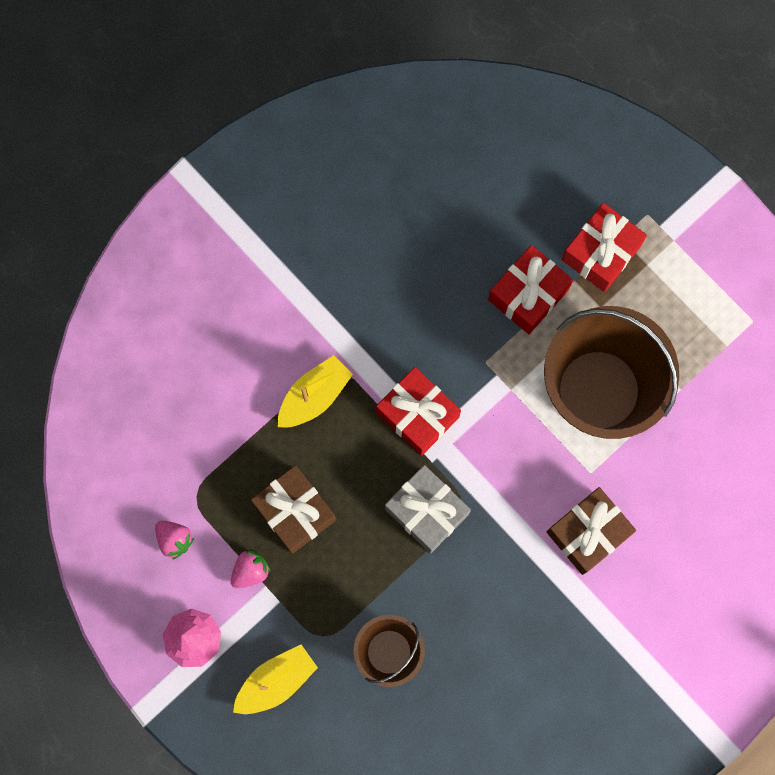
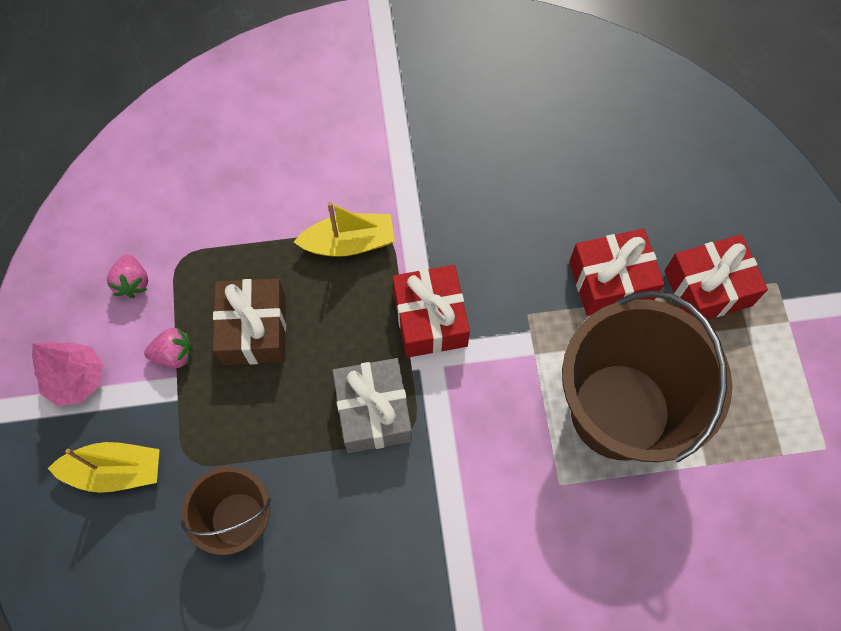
camera: 35 degrees right, 10 degrees down
(588, 533) = (516, 542): brown gift -> none

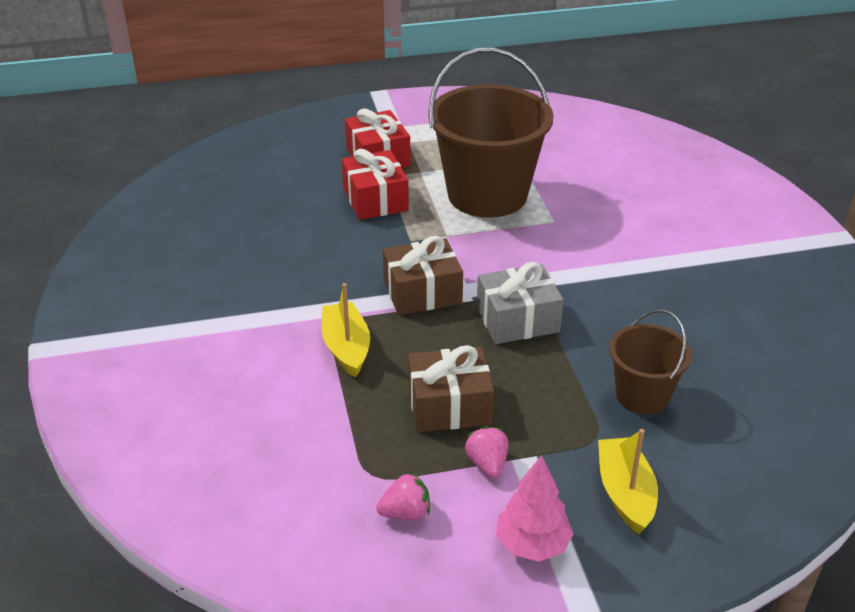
camera: 95 degrees left, 30 degrees down
(430, 319) = (422, 292): red gift -> brown gift

